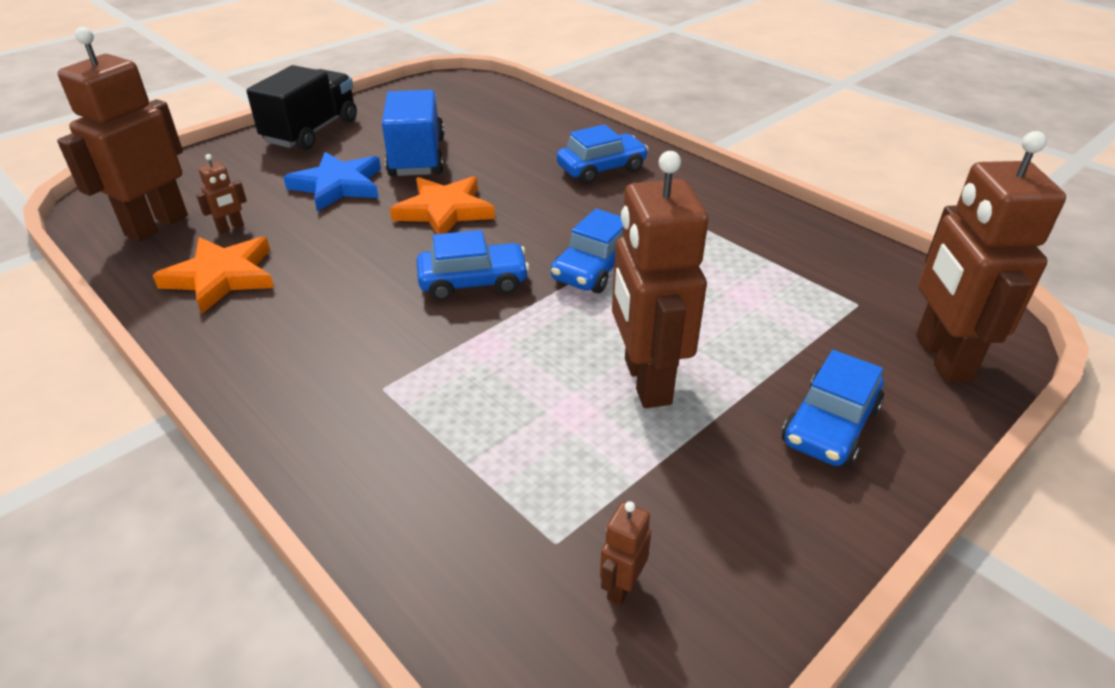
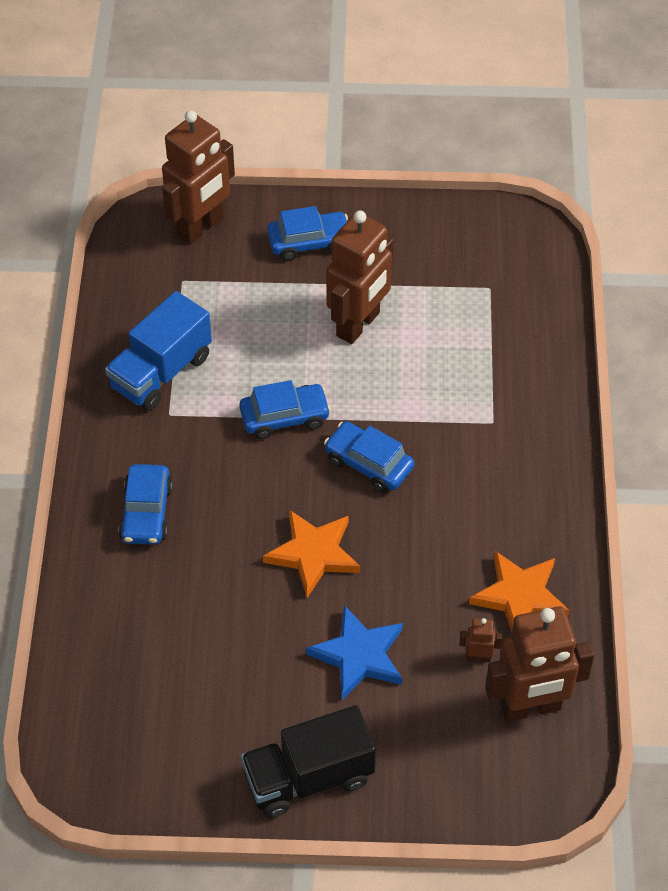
camera: 135 degrees left, 15 degrees up
(417, 157) = (261, 649): blue truck -> blue truck (161, 372)
(601, 169) = (146, 512): blue car -> blue car turned 105 degrees counterclockwise
(621, 587) = (483, 255): brown robot -> none

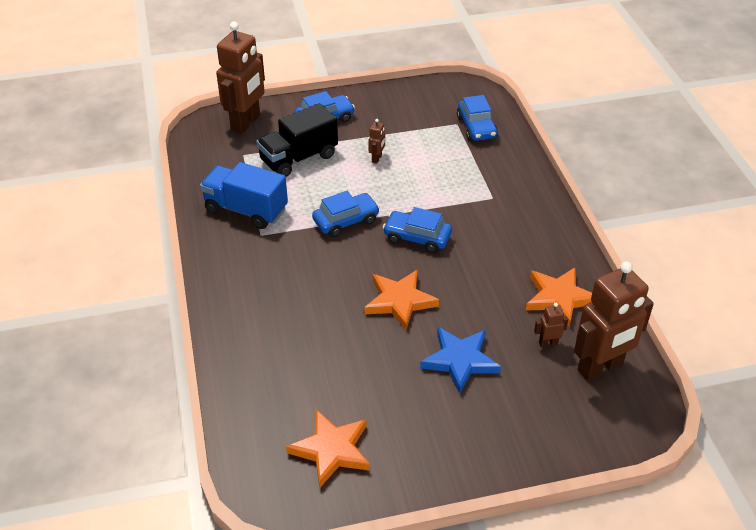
camera: 15 degrees left, 10 degrees down
(146, 512) = (264, 299): blue car -> blue car (476, 127)
(161, 372) = (246, 210): blue truck -> blue truck turned 90 degrees clockwise
(165, 737) = (332, 450): none -> orange star
(308, 777) = (455, 454): black truck -> black truck (299, 158)
(358, 325) = (377, 158): brown robot -> brown robot, size x0.41

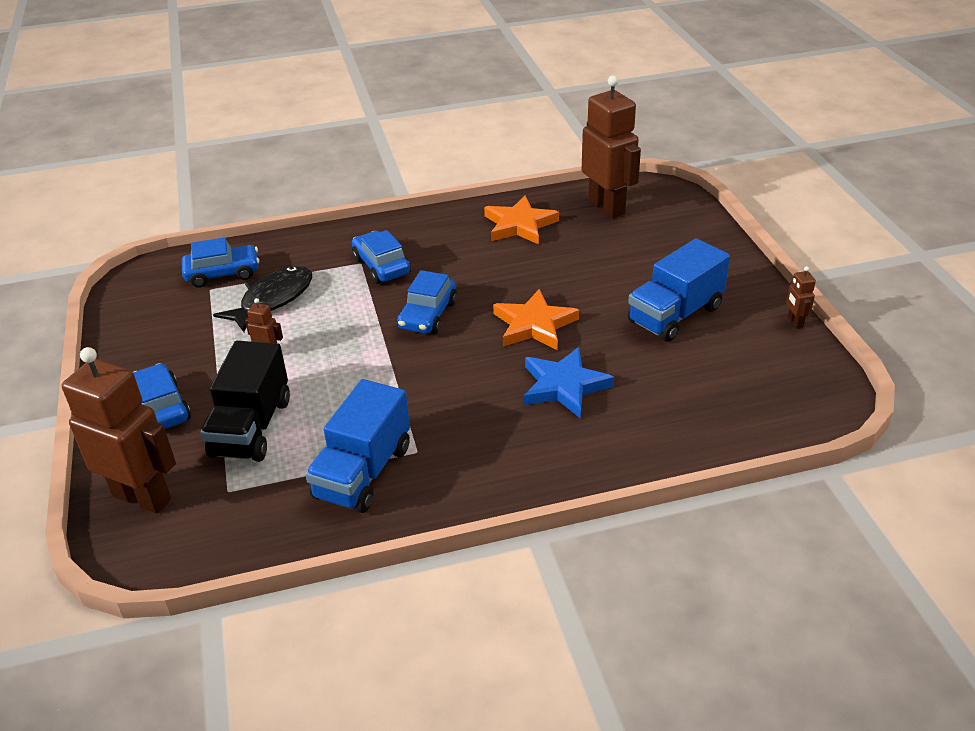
camera: 90 degrees left, 5 degrees down
(299, 158) = (251, 427): black truck -> black truck turned 45 degrees clockwise
(332, 450) = (755, 362): orange star -> none
(346, 221) = (394, 373): blue car -> blue car (381, 266)
(408, 400) = (675, 315): none -> blue truck
(442, 155) = (273, 299): none -> black fish
(460, 360) = (614, 283): blue star -> blue star (564, 386)
(548, 343) = (581, 233): brown robot -> brown robot (795, 322)

